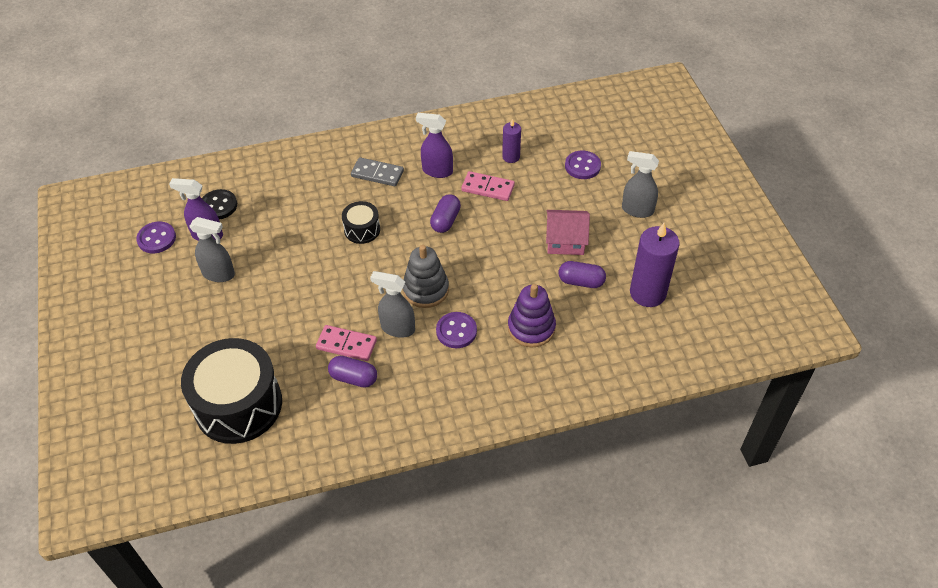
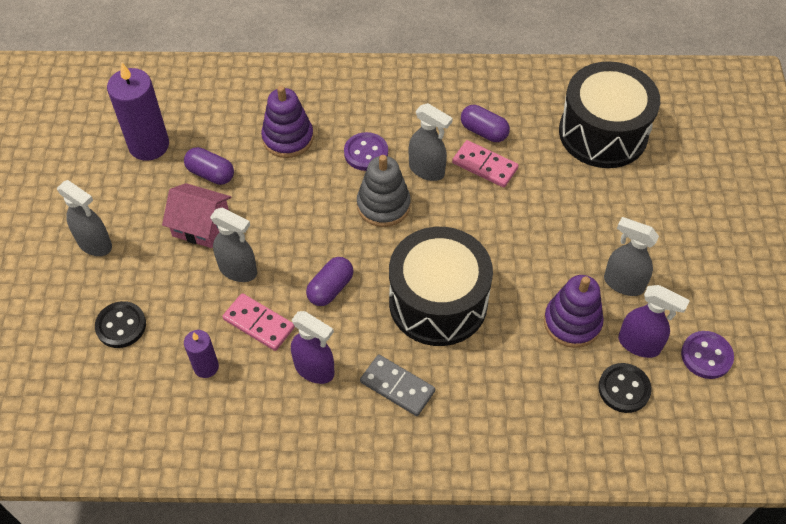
camera: 165 degrees left, 5 degrees up
(258, 238) = (572, 322): none -> purple stacking toy
(362, 230) = (438, 302): black drum -> black drum, size x2.11
(519, 217) = (238, 270): none -> grey spray bottle
(582, 166) = (121, 326): purple button -> black button

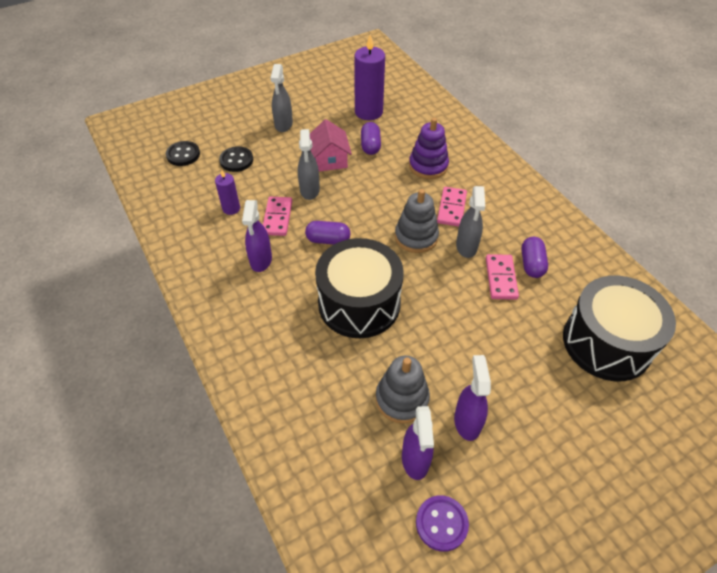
camera: 60 degrees right, 5 degrees down
(366, 153) = (451, 208): purple button -> pink domino
(397, 387) = (274, 310): grey domino -> none
(572, 322) = (402, 399): purple stacking toy -> grey stacking toy
(623, 283) = (467, 421): grey spray bottle -> purple spray bottle
(624, 389) = (364, 465): black button -> black button (183, 155)

